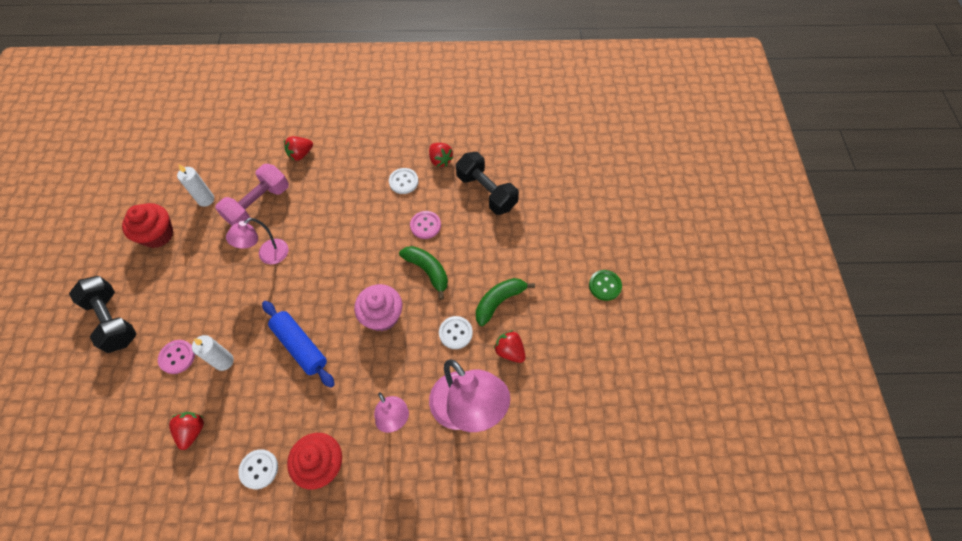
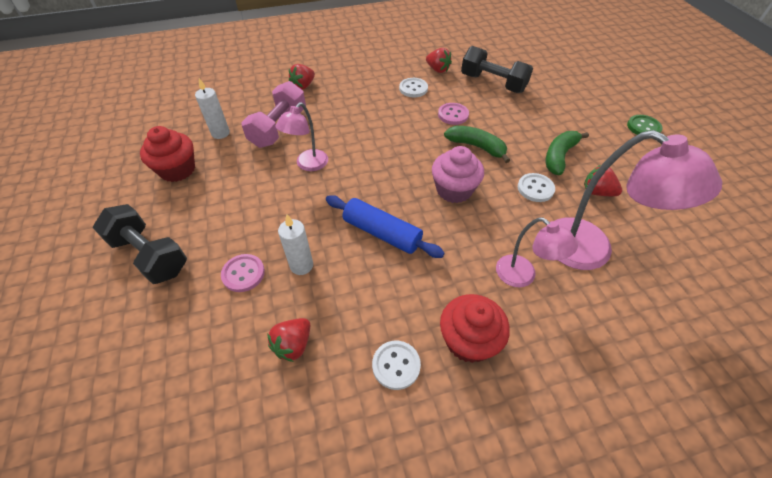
camera: 15 degrees left, 10 degrees down
(192, 431) = (293, 345): red strawberry -> red strawberry turned 135 degrees counterclockwise

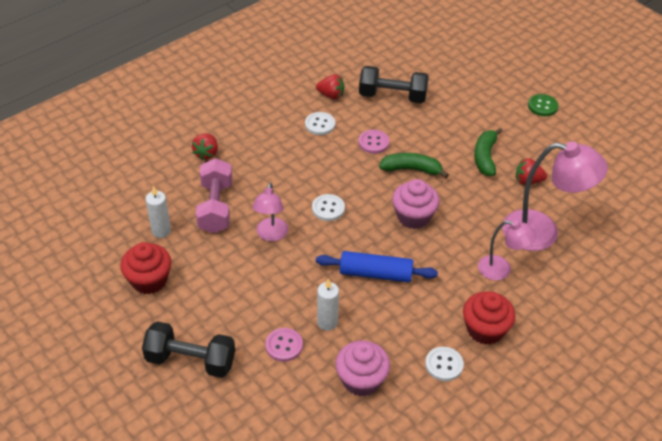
camera: 25 degrees left, 5 degrees down
(293, 345) = (361, 380): red strawberry -> pink cupcake
(535, 188) = (479, 193): white button -> white button (328, 208)

